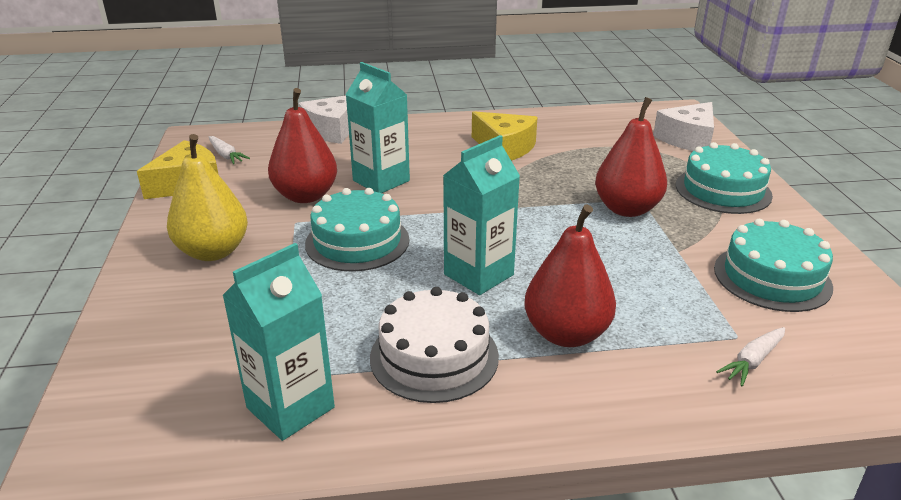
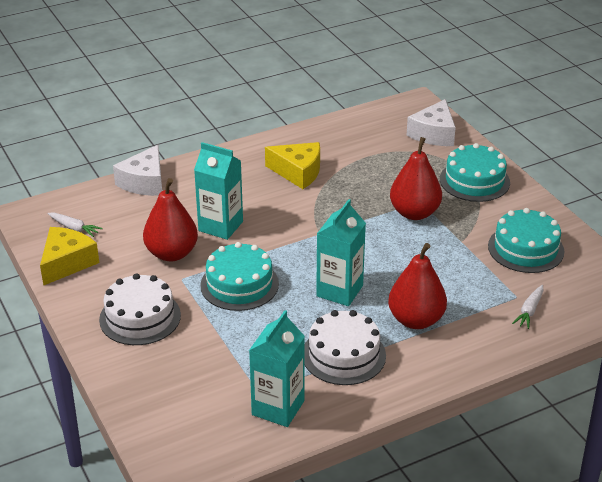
camera: 20 degrees left, 5 degrees up
(213, 251) = (140, 317): yellow pear -> white cake

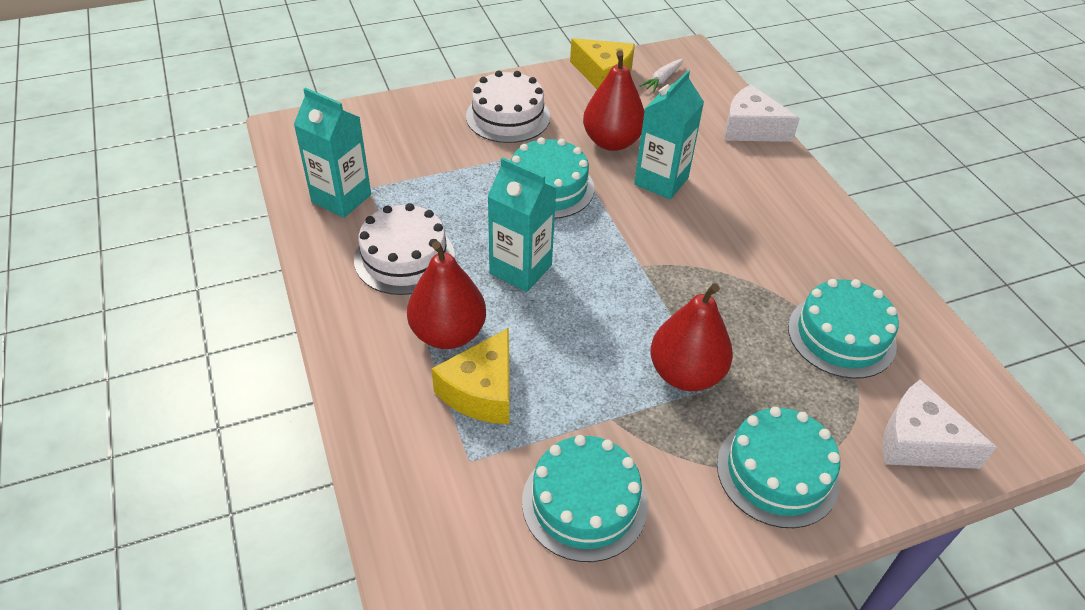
camera: 95 degrees right, 10 degrees up
(298, 172) = (783, 260): yellow cheese -> yellow cheese (481, 391)
(361, 153) = (841, 336): none -> turquoise cake
(529, 311) = (434, 468): white carrot -> none

